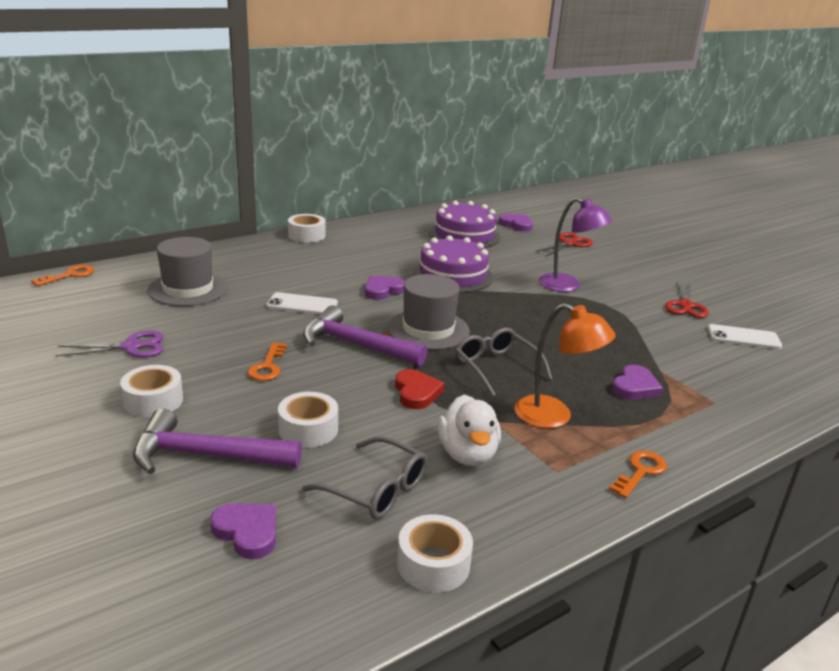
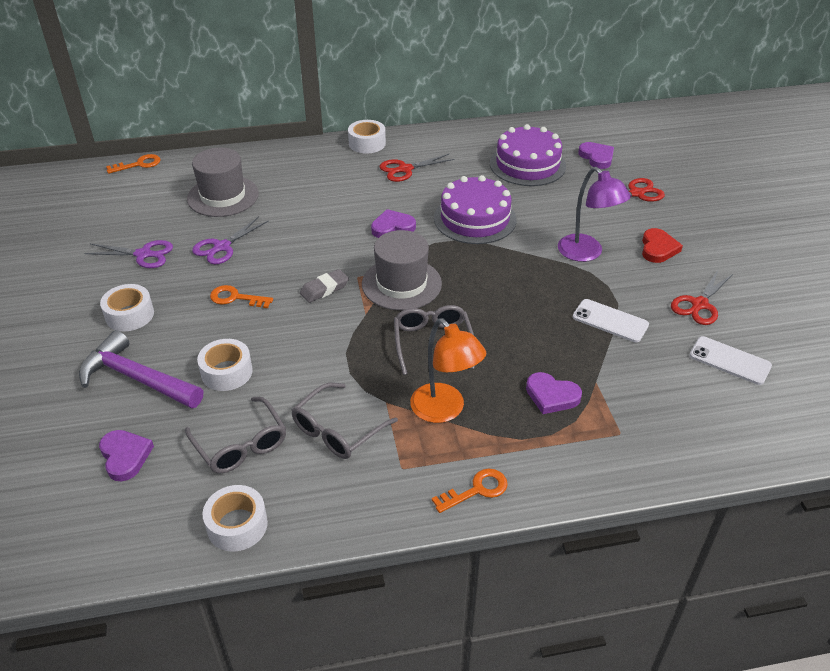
camera: 25 degrees right, 15 degrees up
(219, 328) = (222, 247): none -> purple scissors
(267, 366) = (235, 298): orange key -> orange key turned 75 degrees clockwise
(302, 305) = (307, 232): white phone -> white phone (610, 321)
(356, 345) = (324, 289): purple hammer -> grey eraser
(359, 249) = (405, 169): none -> red scissors
(416, 392) = (340, 354): red heart -> red heart (658, 248)
(467, 454) = (337, 430): white duck -> grey glasses
(635, 387) = (551, 396): purple heart -> purple heart turned 60 degrees clockwise

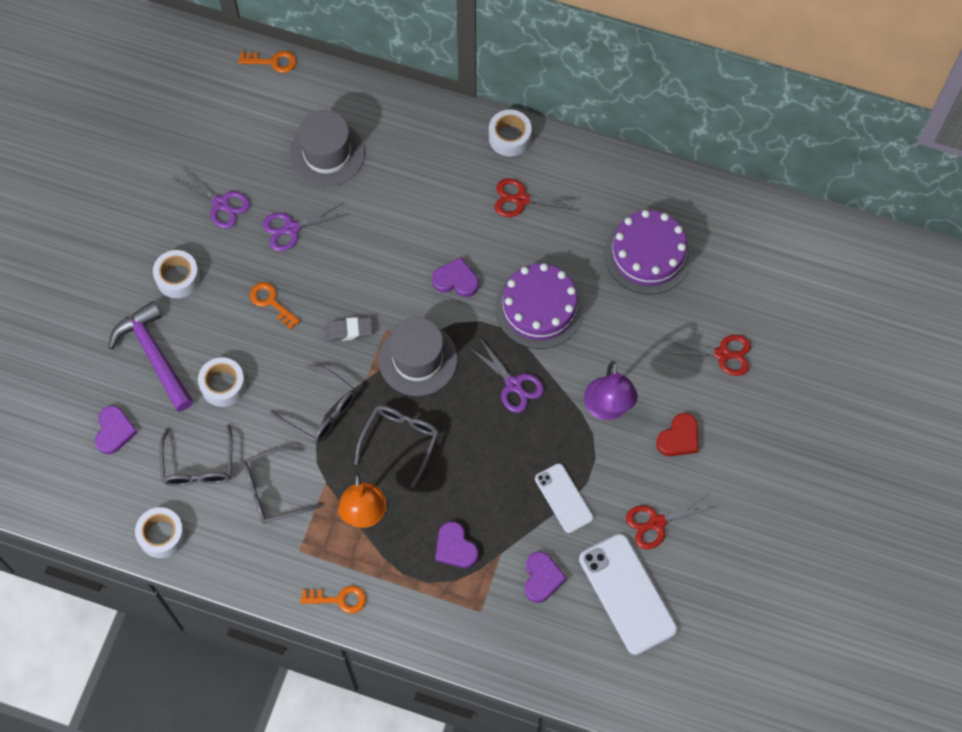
camera: 30 degrees right, 25 degrees up
(340, 351) = (321, 411): none -> grey glasses
(497, 268) = (513, 385): none -> purple scissors
(597, 157) = (728, 279): purple heart -> purple heart (542, 578)
(729, 361) = (627, 594): white phone -> white phone, size x1.66

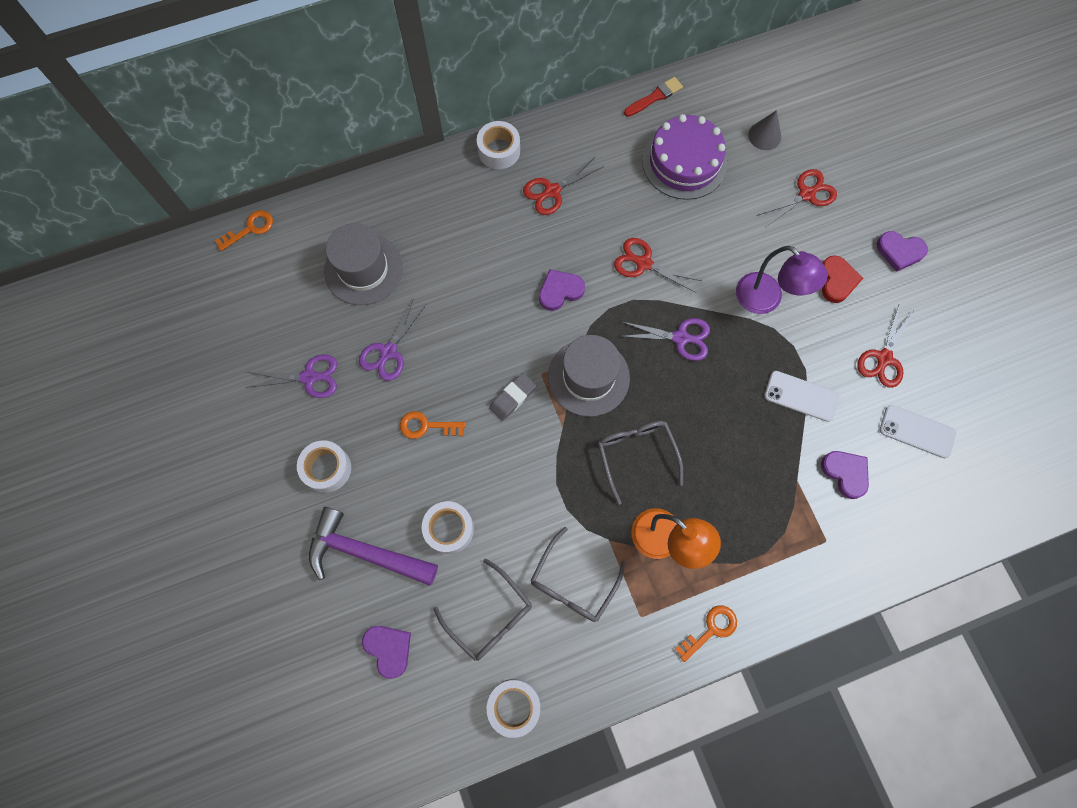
camera: 40 degrees left, 5 degrees up
(321, 411) = (550, 482): grey glasses -> none
(455, 547) = (759, 505): purple heart -> purple heart (899, 252)
(539, 308) = (643, 263): purple cake -> red scissors
(627, 594) = (917, 431): white phone -> white phone, size x0.60
(675, 185) = (655, 97): none -> red brush
(735, 282) = (764, 136): none -> grey cone

